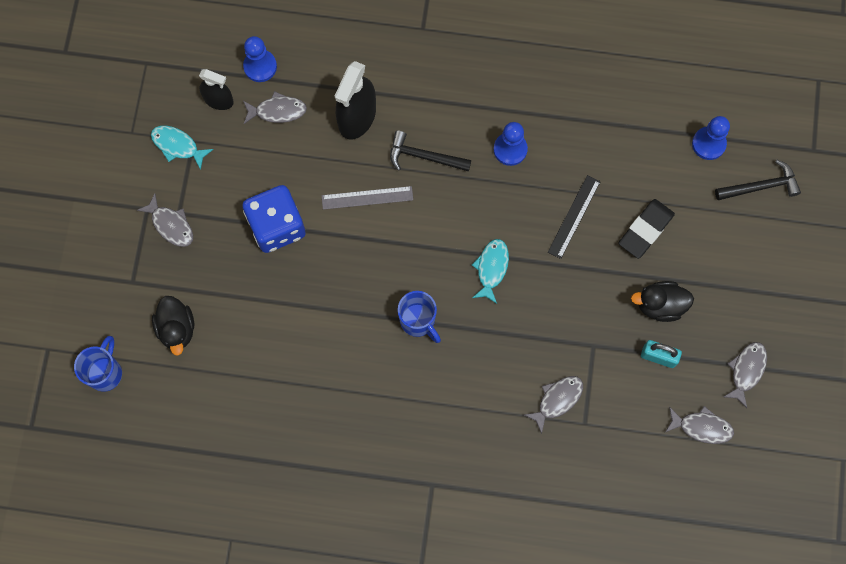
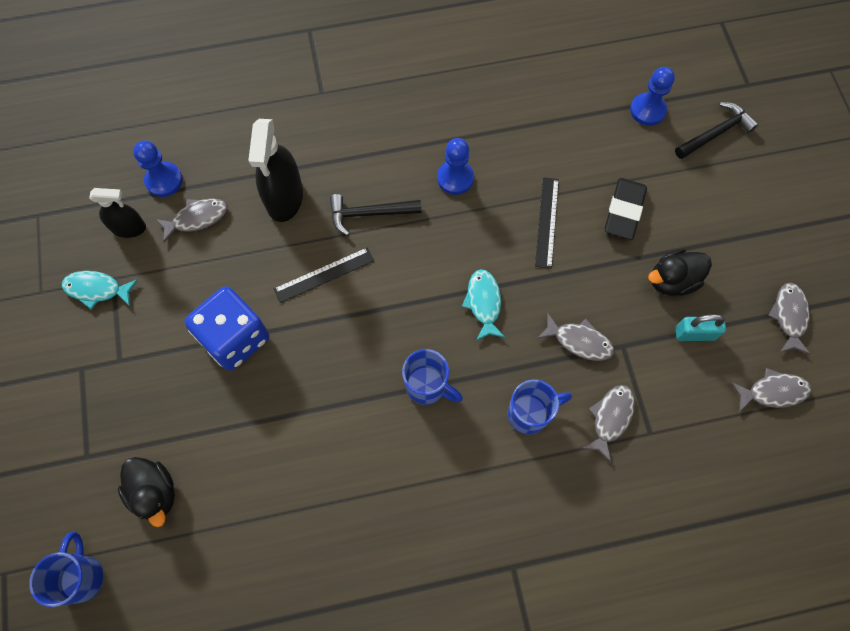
camera: 20 degrees left, 5 degrees down
(171, 225) = (114, 377): grey fish -> grey fish (579, 341)
(367, 197) = (324, 274): grey ruler -> black ruler
(492, 373) = (529, 414): none -> blue mug

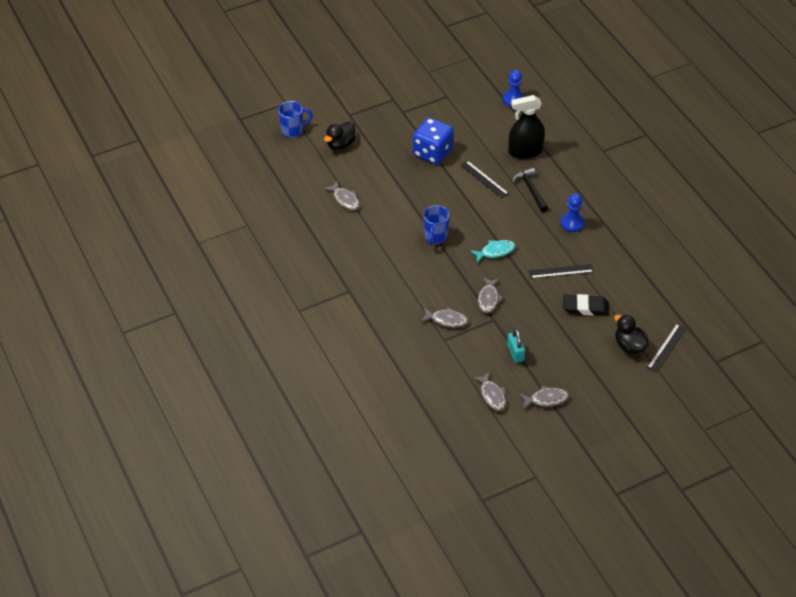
camera: 75 degrees right, 20 degrees down
(97, 289) = (438, 92): turquoise fish -> none
(129, 228) = (478, 94): black spray bottle -> none
(197, 218) = (496, 119): grey fish -> grey fish (345, 199)
(529, 414) = (436, 283): blue mug -> none
(647, 110) = (667, 309): blue pawn -> none
(672, 280) = (546, 337): black duck -> black duck (629, 345)
(715, 133) = (666, 347): black hammer -> black ruler

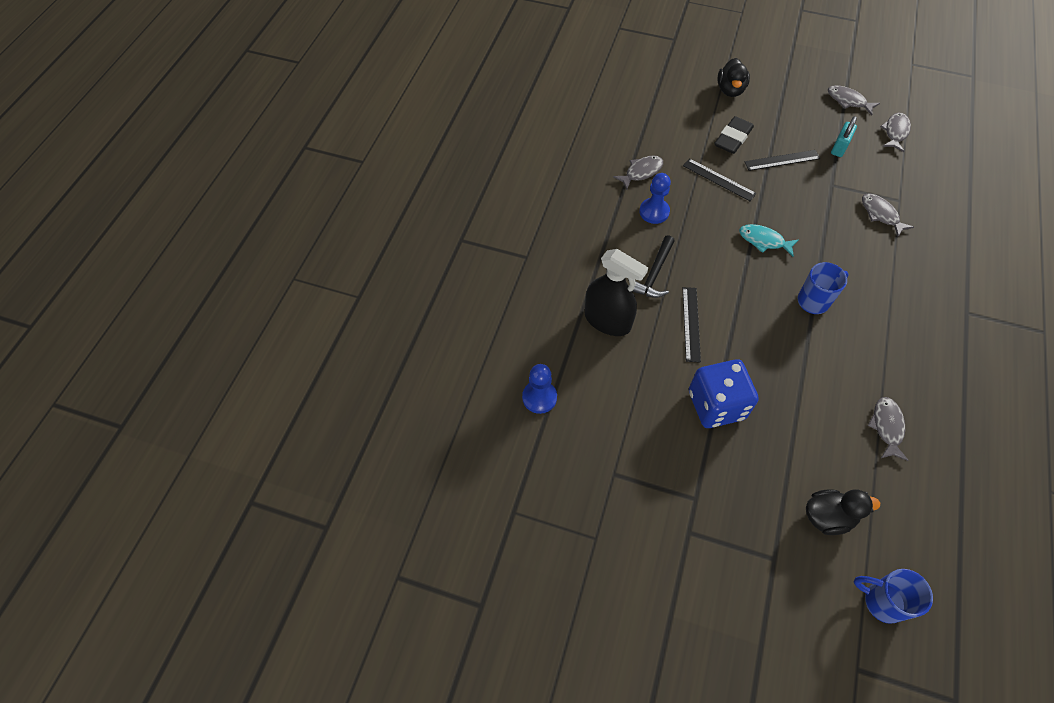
camera: 135 degrees left, 10 degrees up
(488, 299) = (818, 204): grey fish -> grey fish (641, 172)
(585, 307) = (733, 138): black eraser -> black eraser turned 75 degrees clockwise
(666, 347) = (700, 70): black ruler -> black ruler (782, 160)

